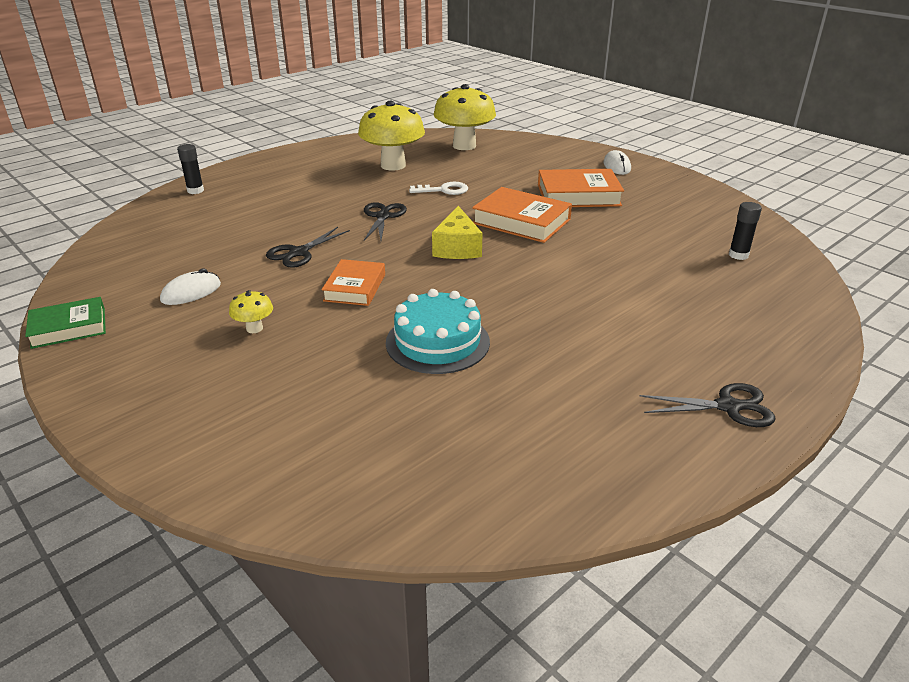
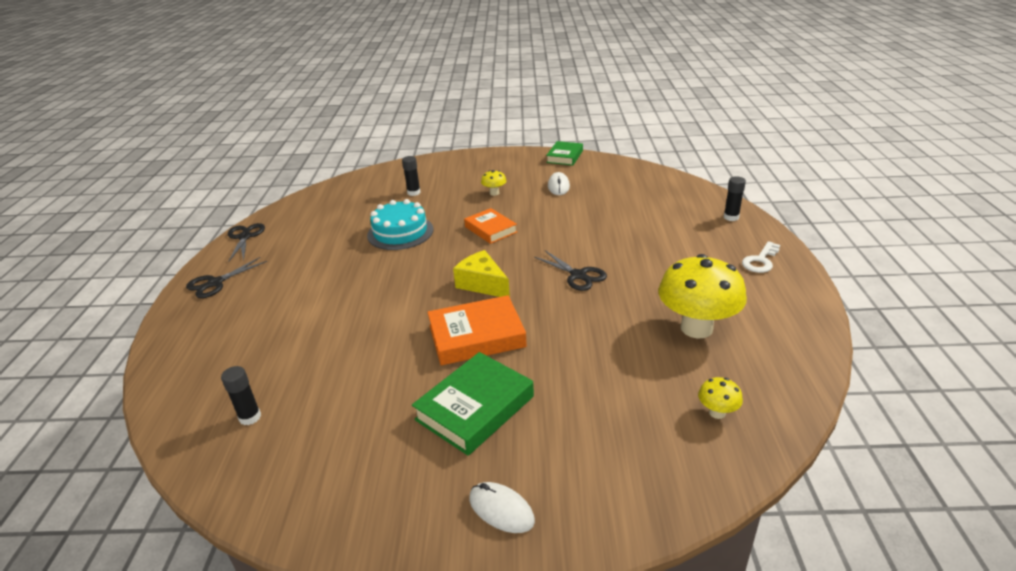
camera: 135 degrees right, 0 degrees up
(299, 253) = (563, 226): black scissors -> black scissors (245, 237)
(320, 399) = (414, 193): none -> black glue stick
(444, 190) = (594, 329): white key -> white key (760, 261)
(464, 146) = (717, 412): yellow mushroom -> yellow mushroom, size x0.44
(578, 195) = (475, 408): orange book -> green book

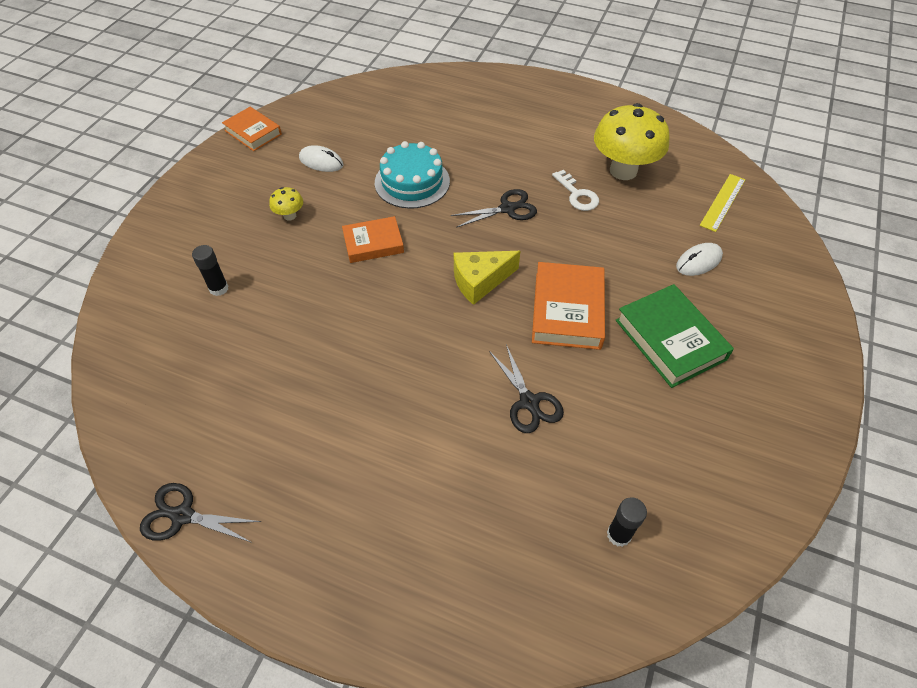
camera: 70 degrees left, 20 degrees up
(215, 283) = (300, 565): black scissors -> black scissors (529, 402)
(400, 232) = (316, 325): turquoise cake -> turquoise cake (412, 182)
(501, 510) = (789, 355): white mouse -> white mouse (698, 261)
(564, 156) = (253, 132): green book -> orange book
(717, 412) = (723, 202): yellow mushroom -> yellow ruler
(731, 217) = (475, 83): black glue stick -> none
(760, 261) = (552, 99): white key -> white key (577, 195)

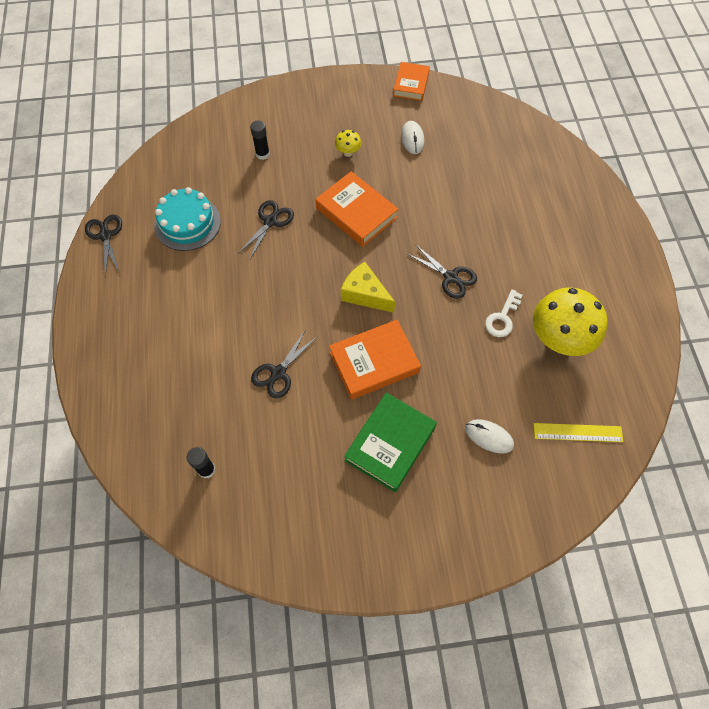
camera: 60 degrees right, 10 degrees up
(320, 322) = (270, 221): none -> black scissors
(373, 243) = (356, 213): orange book -> orange book, size x1.52
(412, 182) = (433, 203): turquoise cake -> turquoise cake (187, 223)

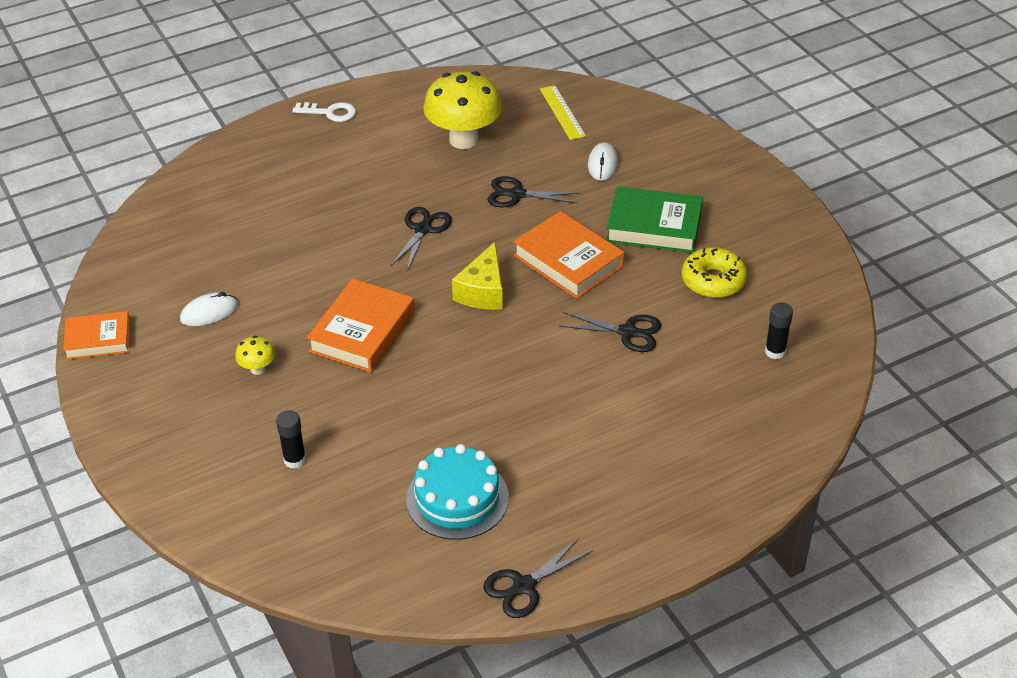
camera: 110 degrees left, 20 degrees down
(270, 221) = (414, 410): black scissors -> black scissors (517, 194)
(304, 460) = (713, 281): none -> yellow donut
(502, 318) = (458, 181): white key -> white key (330, 113)

